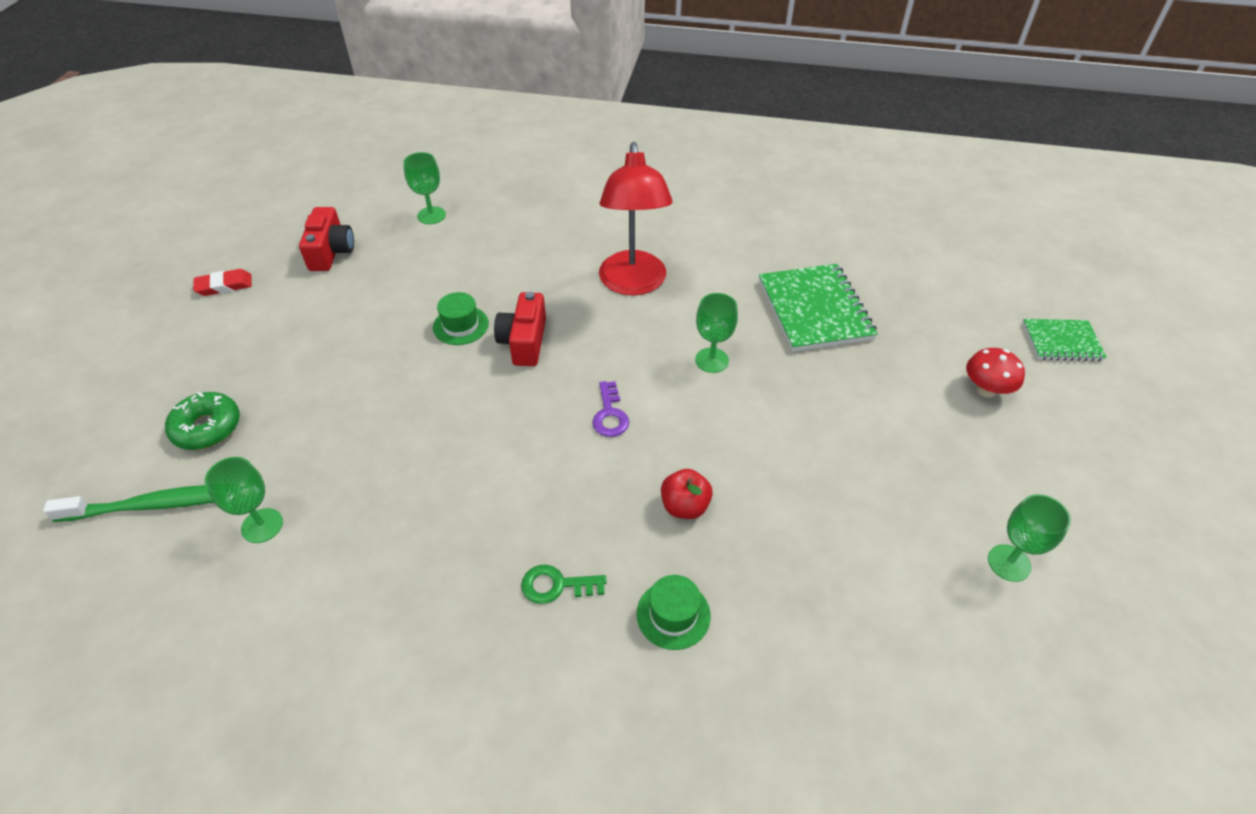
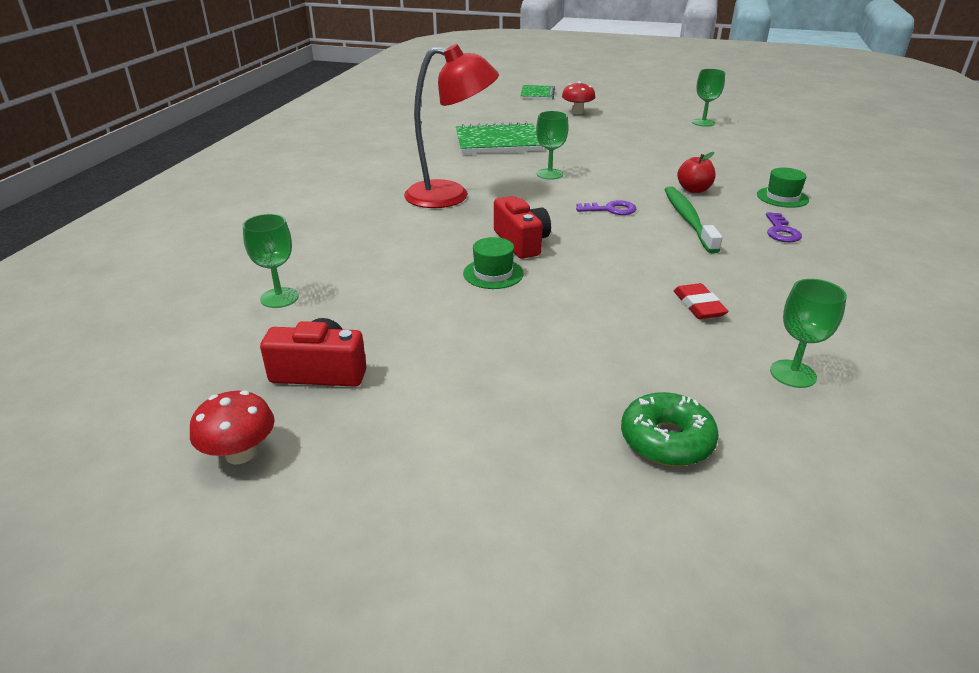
camera: 85 degrees left, 15 degrees down
(156, 505) = (801, 463): green toothbrush -> green toothbrush (688, 219)
(224, 286) = (362, 474): red eraser -> red eraser (698, 306)
(258, 237) = (240, 454): none -> red mushroom
(524, 341) = (521, 242): red camera -> red camera turned 120 degrees counterclockwise
(556, 585) = (781, 231): green key -> purple key

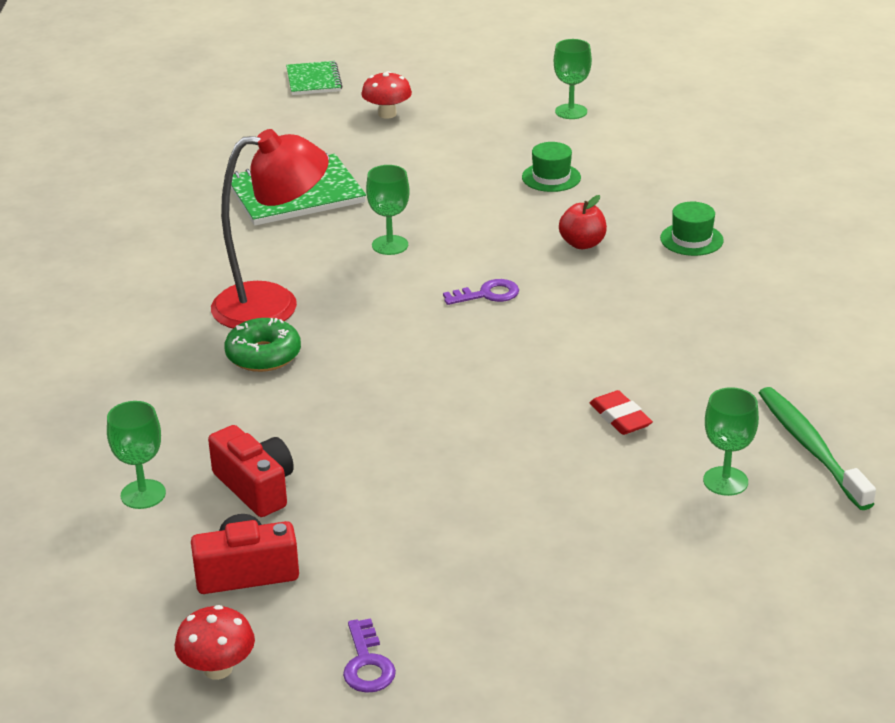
camera: 15 degrees left, 0 degrees up
(493, 273) = (379, 416): green hat -> green hat (551, 177)
(521, 242) = (395, 364): red camera -> red camera (255, 487)
(666, 440) = (618, 573): green donut -> green donut (263, 355)
(688, 219) = (585, 295): green toothbrush -> green toothbrush (810, 448)
(781, 231) = (695, 295): purple key -> purple key (367, 664)

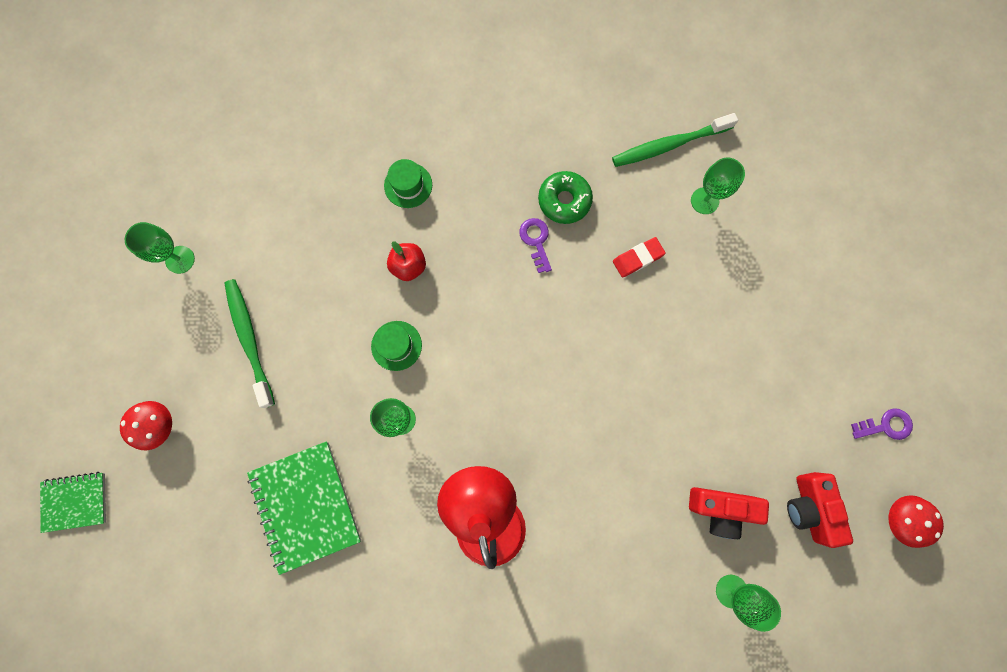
camera: 90 degrees left, 45 degrees up
(255, 487) = (720, 508): red camera -> red camera turned 135 degrees counterclockwise
(263, 355) = (559, 516): green donut -> green donut (564, 201)
(482, 153) = (250, 340): none -> green toothbrush
(487, 294) = (479, 342): purple key -> purple key (536, 241)
(551, 177) = (299, 284): green hat -> green hat (396, 345)

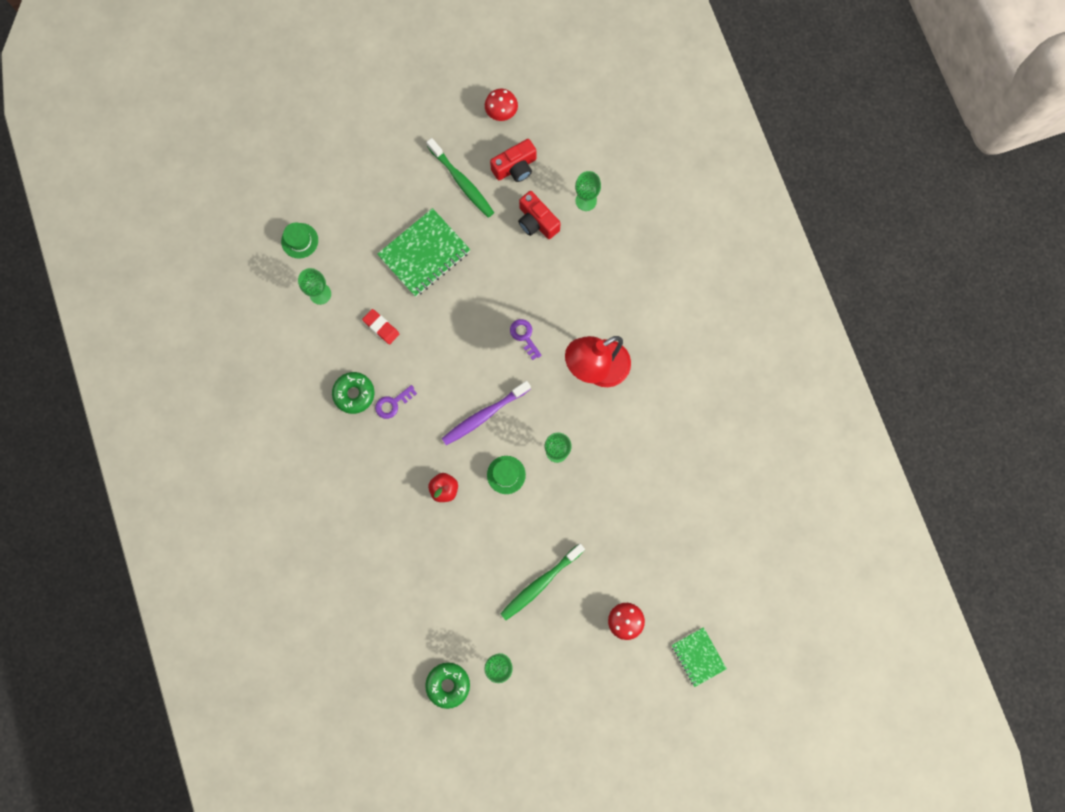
camera: 110 degrees left, 0 degrees up
(186, 196) = (448, 684): none -> green donut
(305, 506) = (638, 493): green notebook -> green notebook (424, 254)
(408, 185) = (381, 514): green hat -> green hat (299, 240)
(480, 345) = (484, 415): none -> purple toothbrush
(669, 145) = (283, 332): green toothbrush -> green toothbrush (462, 182)
(720, 508) = (537, 221): red camera -> red camera turned 150 degrees clockwise
(885, 425) = (443, 133): purple key -> purple key (524, 336)

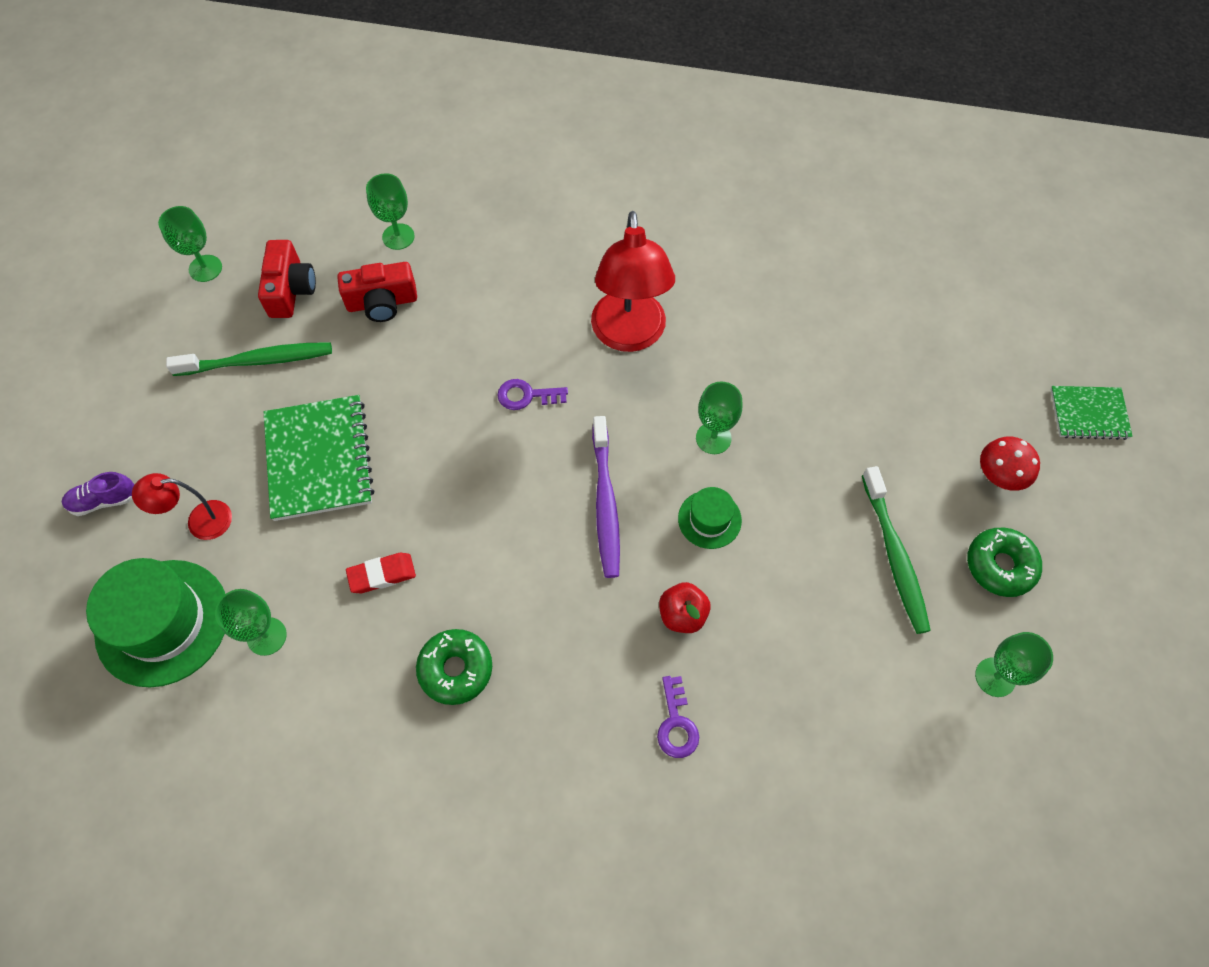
camera: 60 degrees left, 15 degrees down
(299, 240) = (162, 622): green hat -> green hat, size x1.97
(342, 166) = (104, 500): none -> purple shoe
(358, 220) = (200, 521): none -> red lamp
(393, 403) = (508, 620): purple key -> purple key (676, 724)
(448, 684) = (995, 772): green donut -> green donut (1000, 566)
(501, 112) = (205, 268): red mushroom -> green goblet

